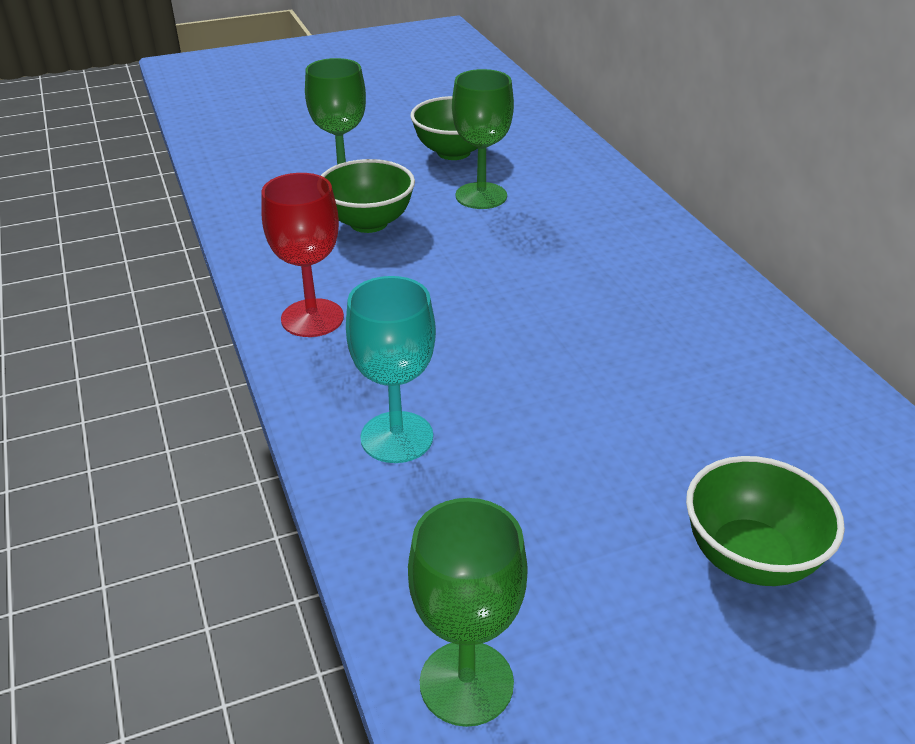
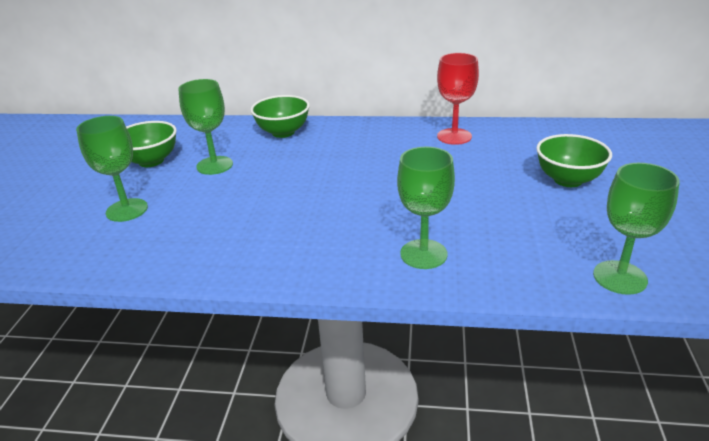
camera: 60 degrees left, 5 degrees down
(312, 318) = (276, 259): red goblet -> red goblet (454, 136)
(368, 223) = (192, 212): green bowl -> green bowl (283, 132)
(397, 437) = (423, 254): turquoise goblet -> green goblet

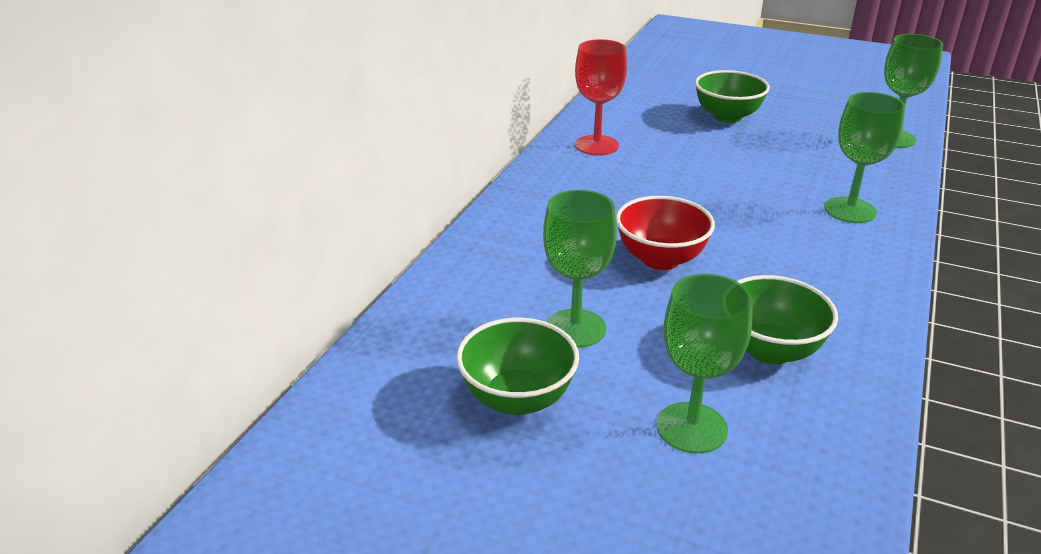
camera: 75 degrees left, 0 degrees up
(283, 132) = (496, 255): green bowl -> green bowl (769, 350)
(300, 180) = (660, 259): none -> red bowl

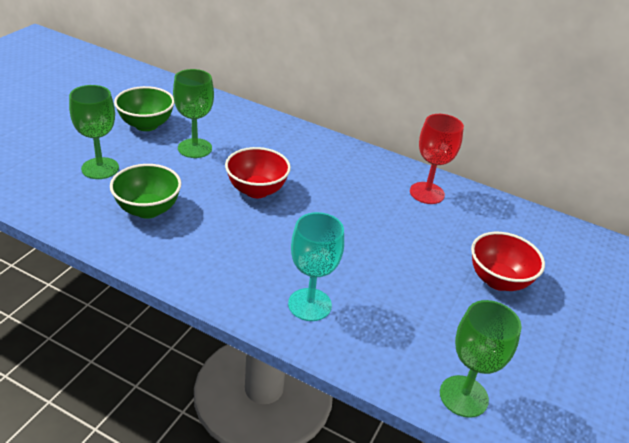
camera: 90 degrees right, 5 degrees up
(727, 117) = (498, 280): green bowl -> red bowl
(850, 210) = (309, 304): green goblet -> turquoise goblet

